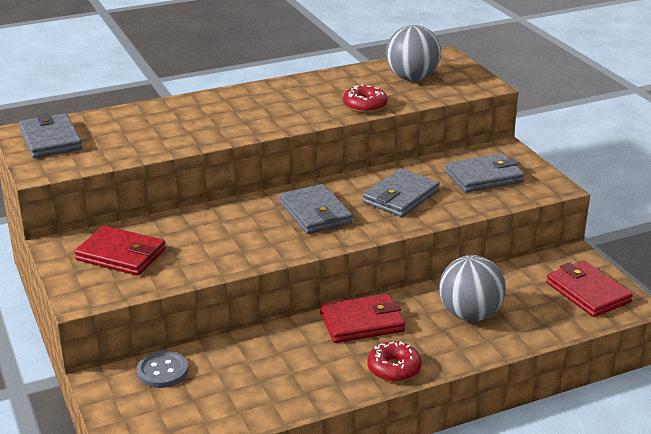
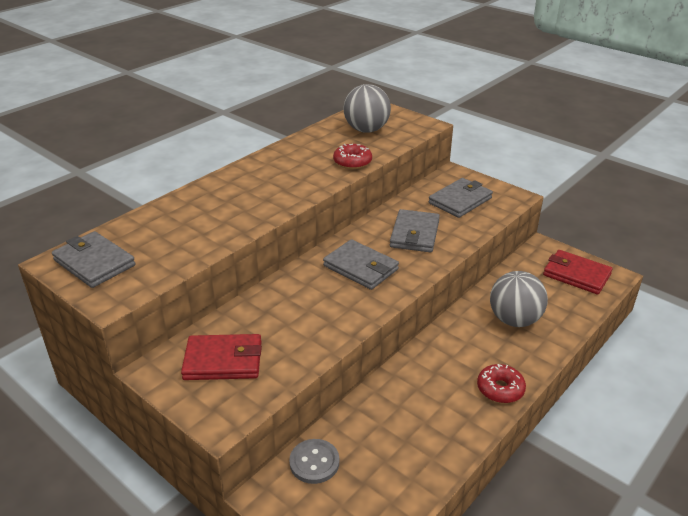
camera: 25 degrees left, 5 degrees up
(362, 322) = (442, 353): red wallet -> none

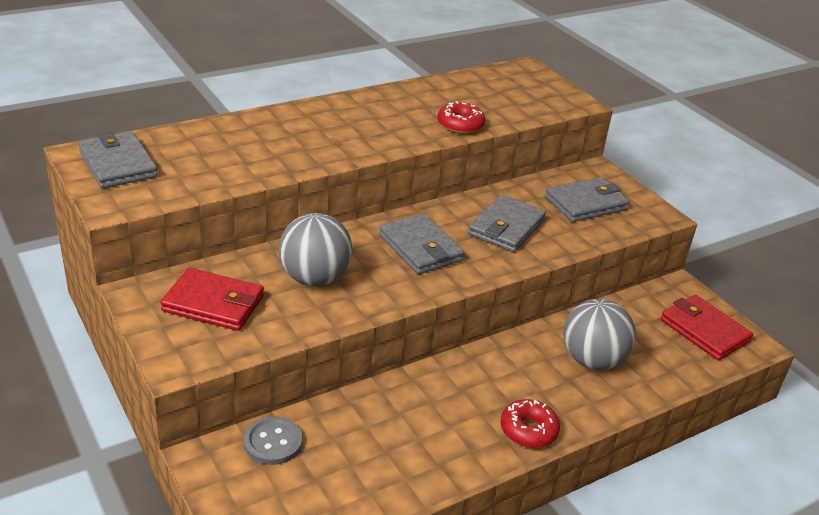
camera: 15 degrees right, 0 degrees up
(366, 130) = (500, 93): grey ball -> grey ball (315, 278)

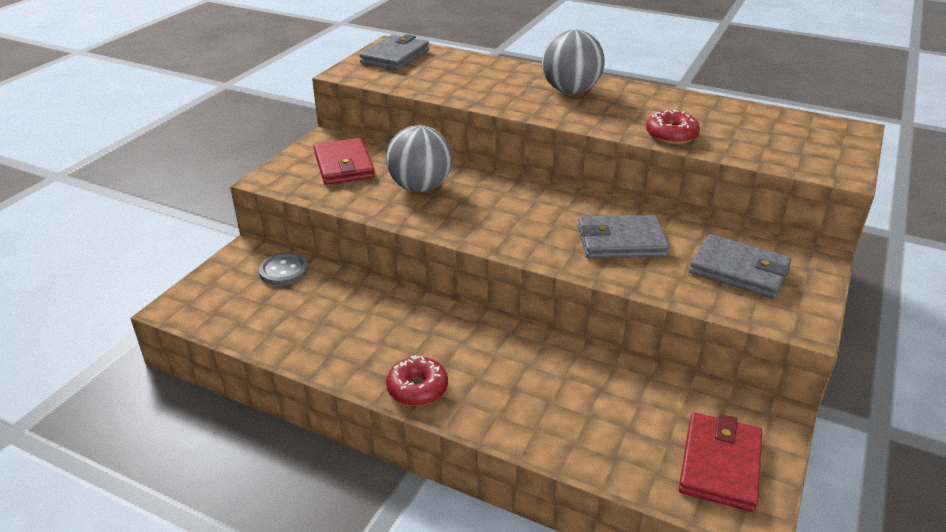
camera: 60 degrees right, 0 degrees up
(420, 248) = (524, 213): grey wallet -> none
(592, 360) = (561, 394): grey ball -> grey ball (570, 91)

